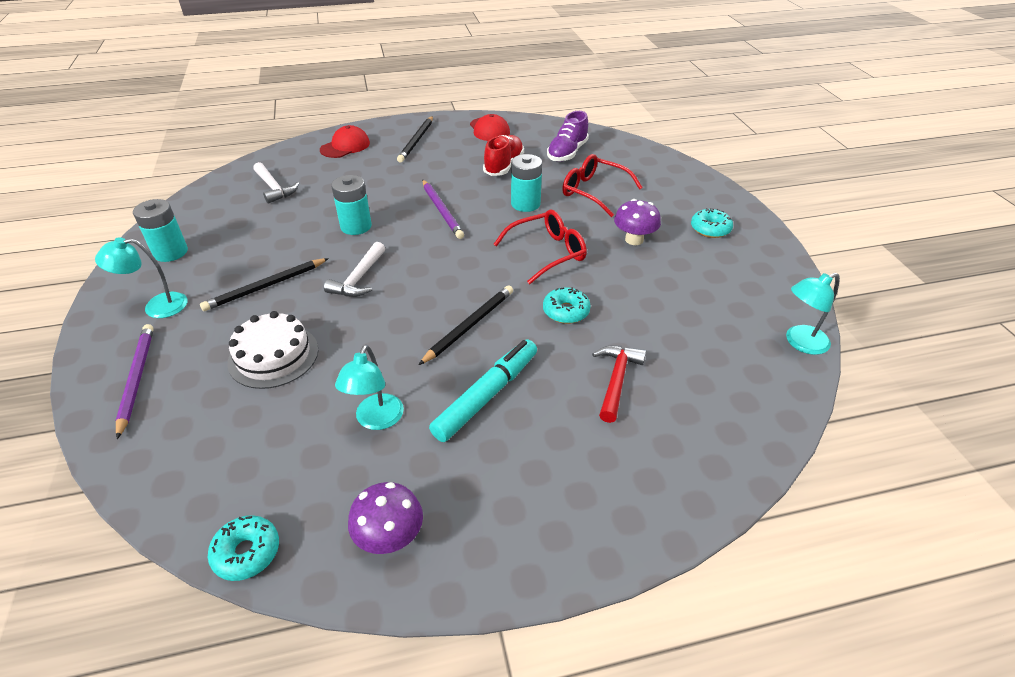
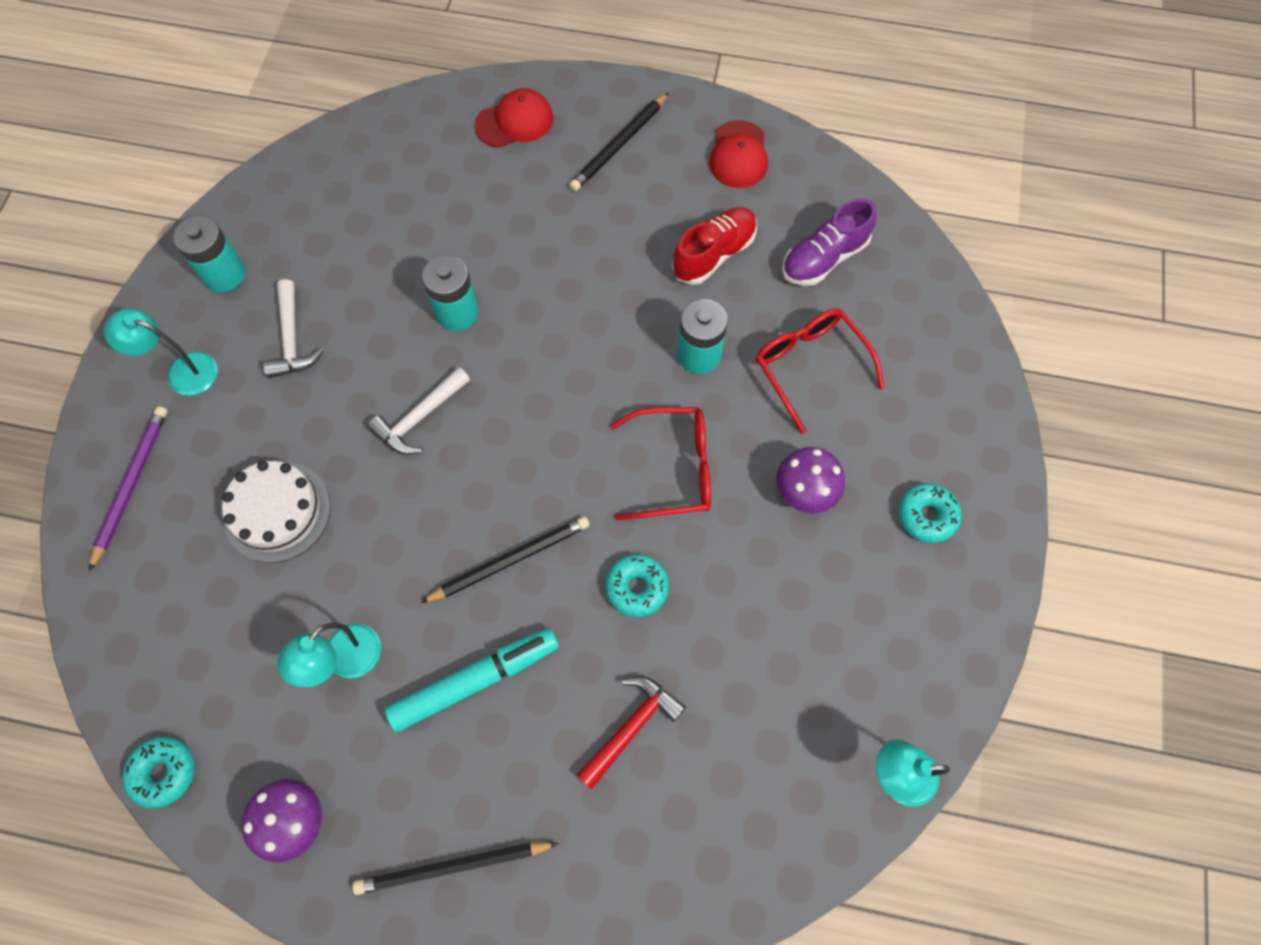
camera: 25 degrees right, 25 degrees up
(266, 287) = (309, 387): black pencil -> black pencil (453, 867)
(274, 188) = (386, 187): white hammer -> white hammer (292, 339)
(442, 211) = (580, 324): purple pencil -> none

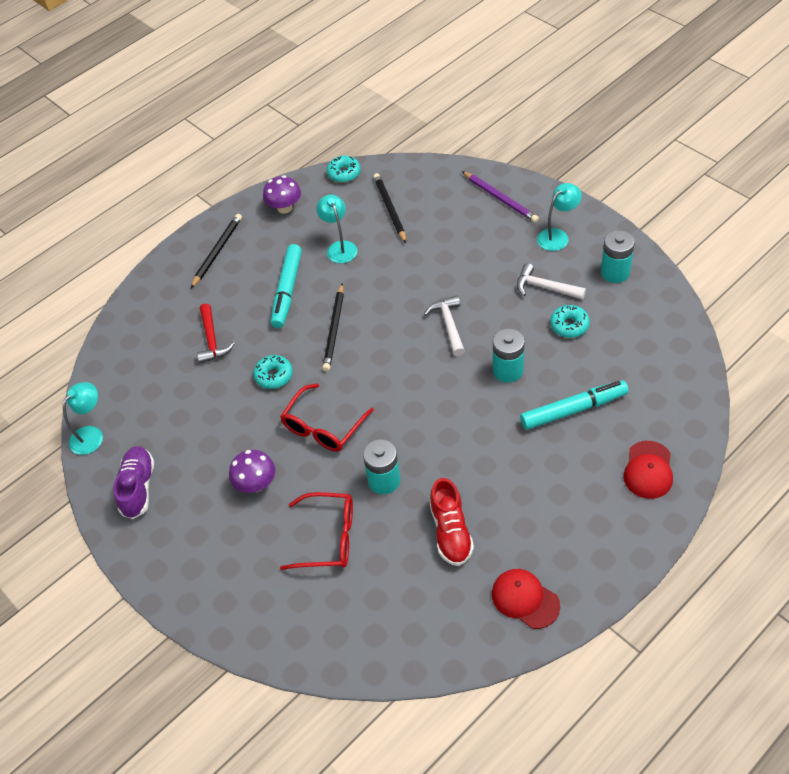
camera: 130 degrees right, 15 degrees down
(277, 511) = (439, 248): white cake -> none
(476, 220) = (573, 410): none -> turquoise marker
(619, 145) = (585, 525): black pencil -> black pencil (389, 209)
(824, 258) = (398, 599): purple shoe -> purple shoe (138, 488)
(926, 516) = (190, 538): turquoise donut -> turquoise donut (569, 325)

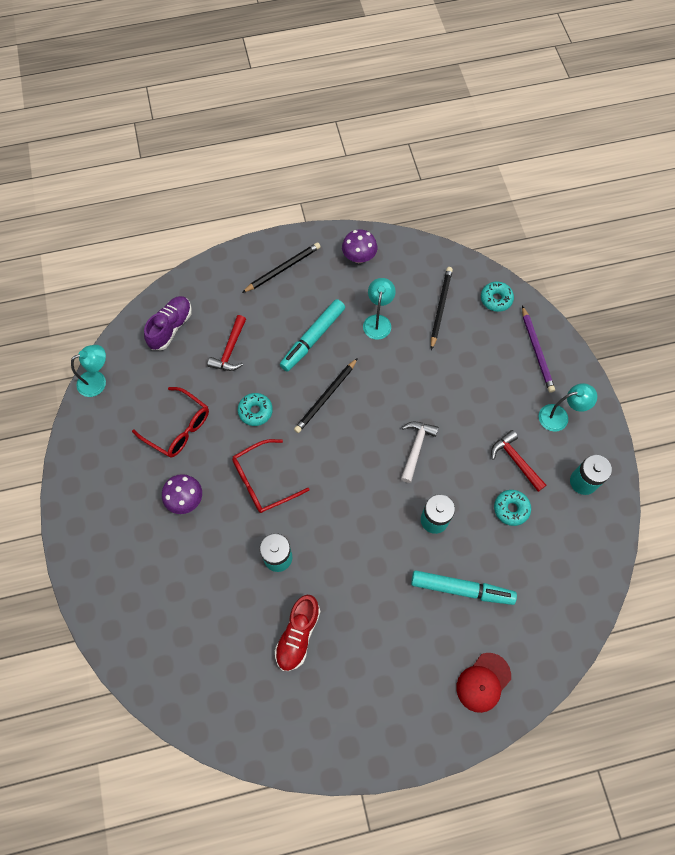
camera: 25 degrees right, 15 degrees up
(138, 488) = (103, 448): purple shoe -> purple shoe (171, 327)
(327, 538) = (207, 580): red glasses -> red glasses (178, 427)
(344, 173) = (426, 250): turquoise donut -> turquoise donut (496, 299)
(525, 599) = (314, 729): red cap -> none
(544, 287) = (515, 460): white hammer -> red hammer

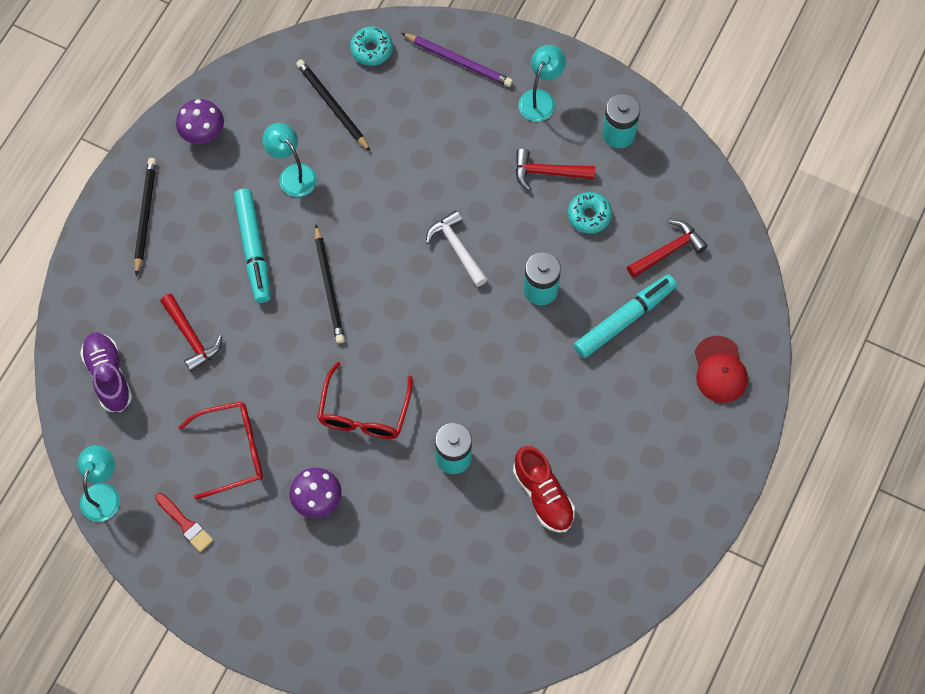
camera: 50 degrees left, 0 degrees up
(113, 439) = (185, 524): none -> red brush
(255, 411) = (283, 364): turquoise donut -> none
(534, 579) = (668, 250): none -> red hammer

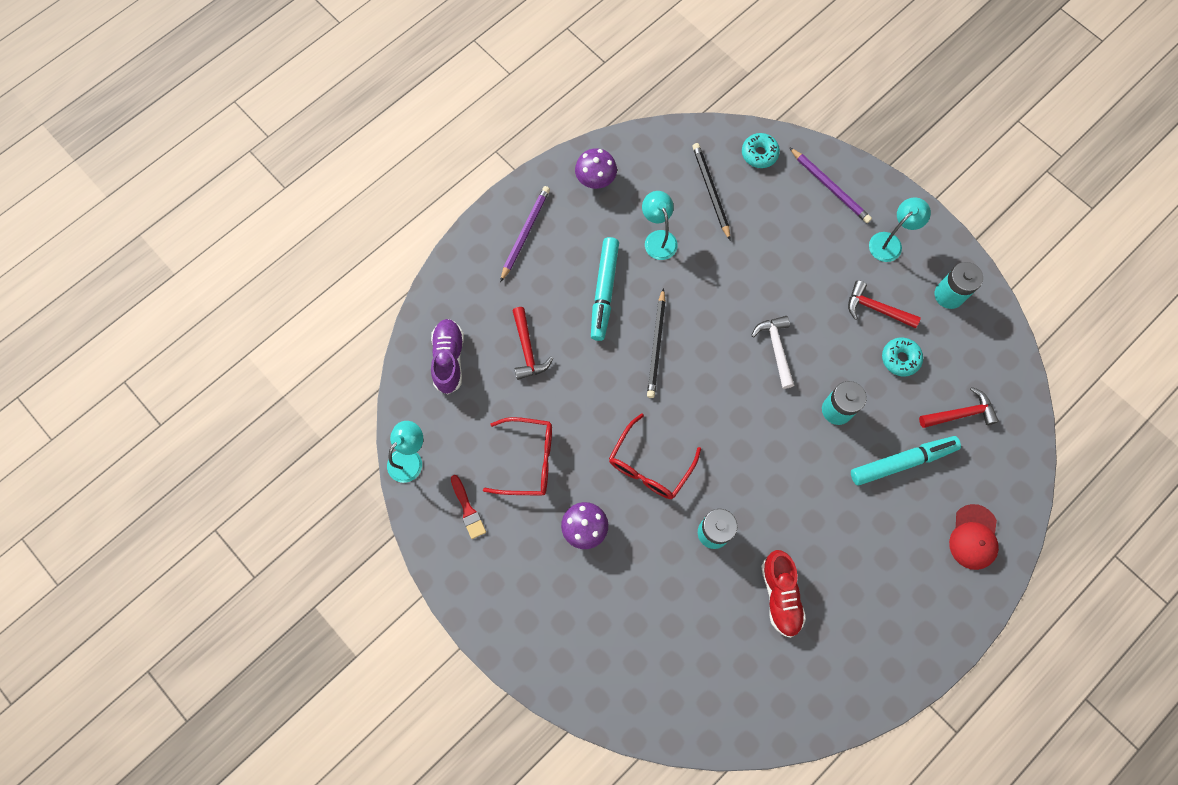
camera: 20 degrees right, 5 degrees up
(145, 215) = (525, 233): black pencil -> purple pencil

